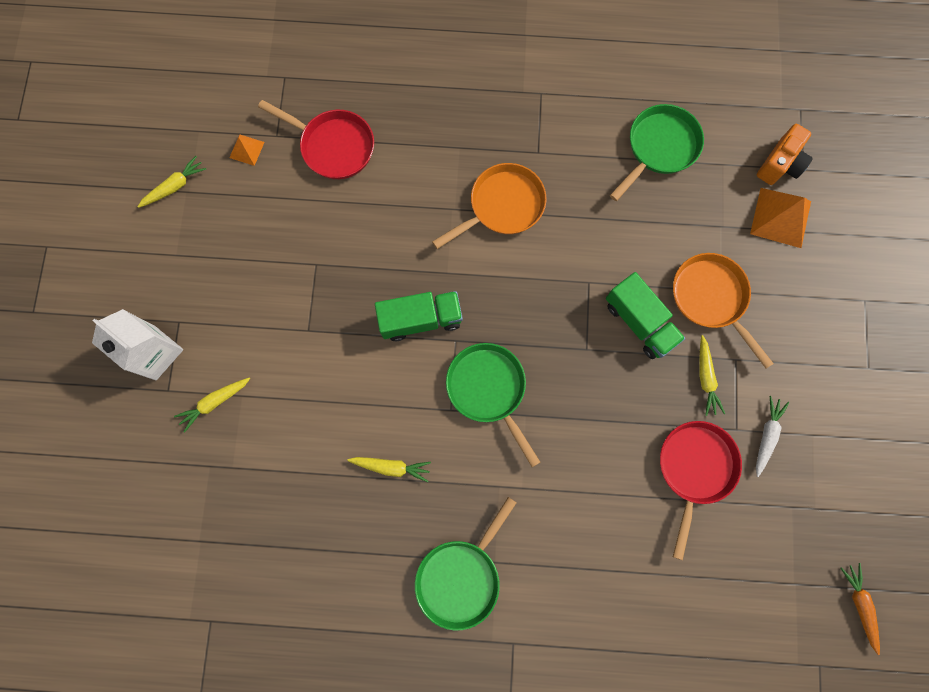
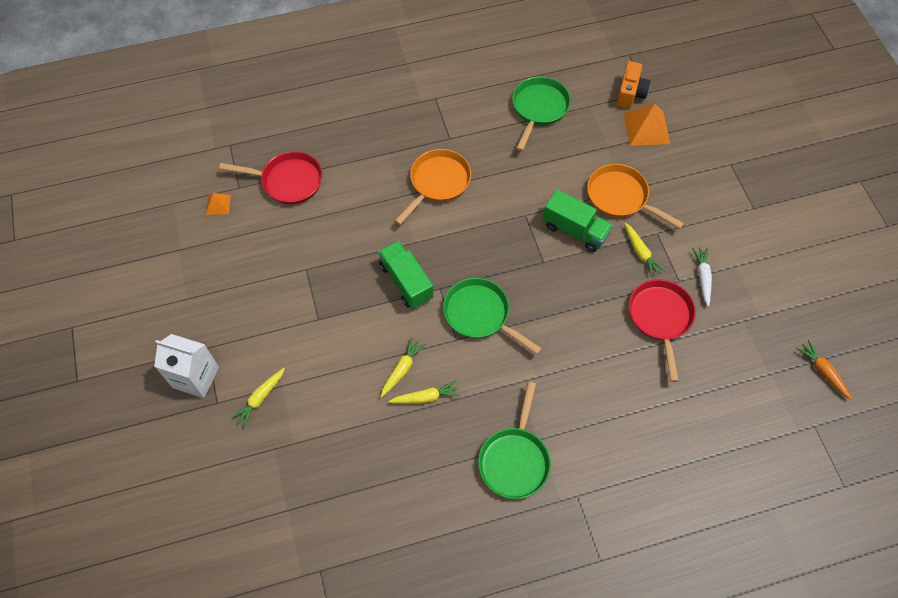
camera: 20 degrees left, 15 degrees down
(175, 186) = (168, 249): yellow carrot -> yellow carrot (402, 369)
(420, 319) = (406, 282): green truck -> green truck turned 90 degrees counterclockwise

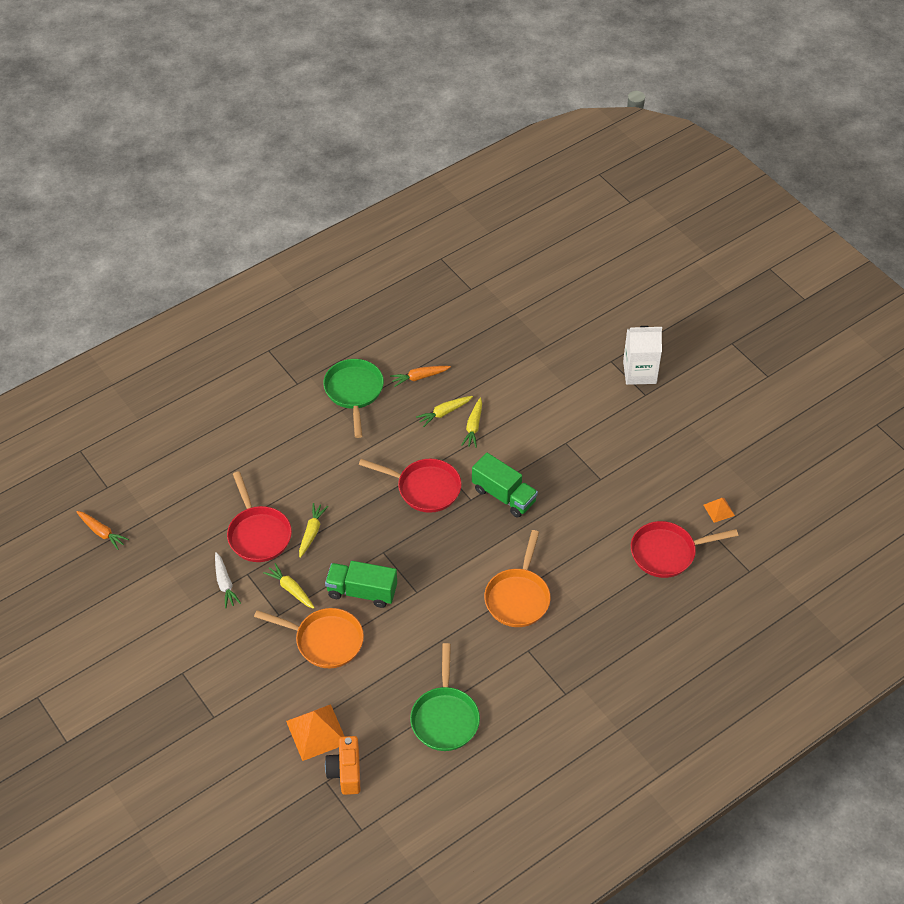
camera: 160 degrees right, 10 degrees down
(260, 398) = (578, 373): yellow carrot -> yellow carrot (312, 532)
(434, 454) = (419, 377): none -> orange carrot
(480, 314) = (424, 488): green pan -> red pan

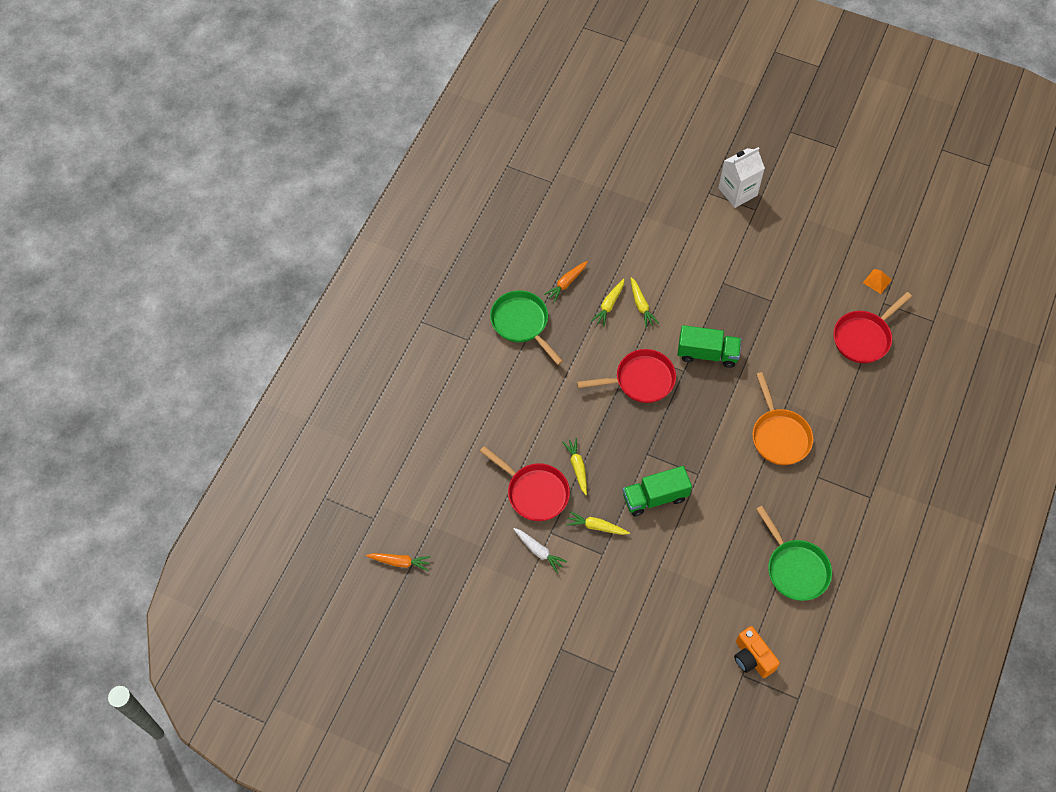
camera: 30 degrees left, 10 degrees up
(316, 732) = (705, 638): orange pyramid -> none
(325, 641) = (656, 556): orange pan -> none

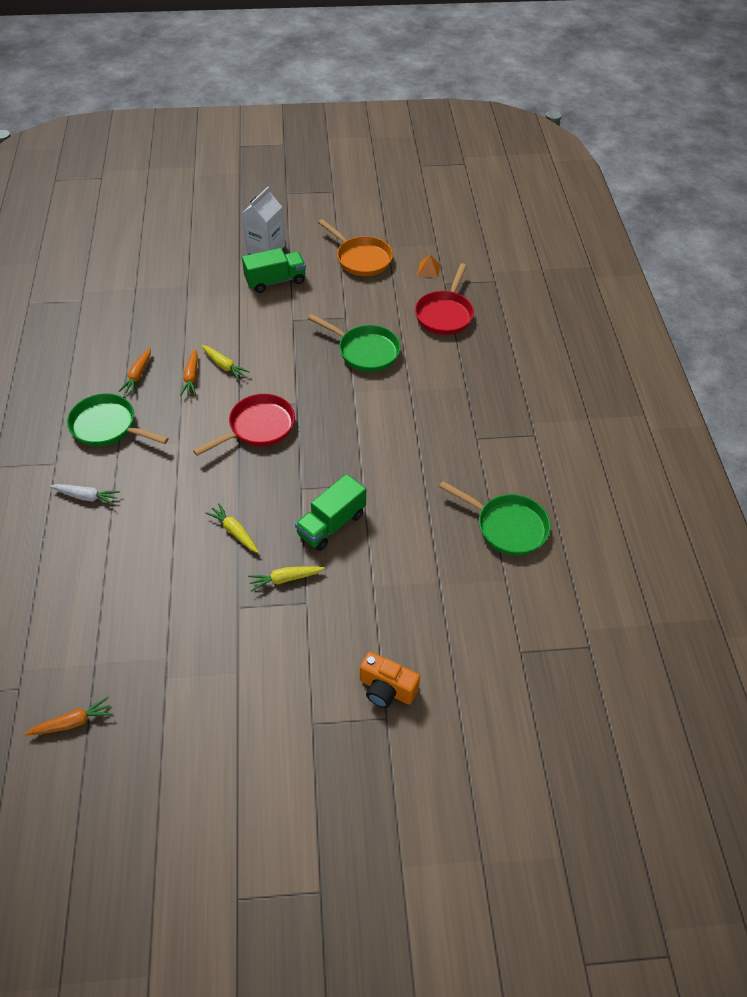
camera: 30 degrees left, 10 degrees down
(534, 492) = (199, 576): red pan -> none
(538, 551) = (234, 633): white carrot -> white carrot (86, 497)
(609, 305) = (191, 377): yellow carrot -> orange carrot
(707, 353) = (311, 380): green truck -> green truck (275, 281)
(752, 658) = (519, 630): orange camera -> orange camera (386, 689)
(769, 345) = (365, 351): none -> green pan
(779, 436) = (419, 420): orange pan -> orange pan (361, 259)

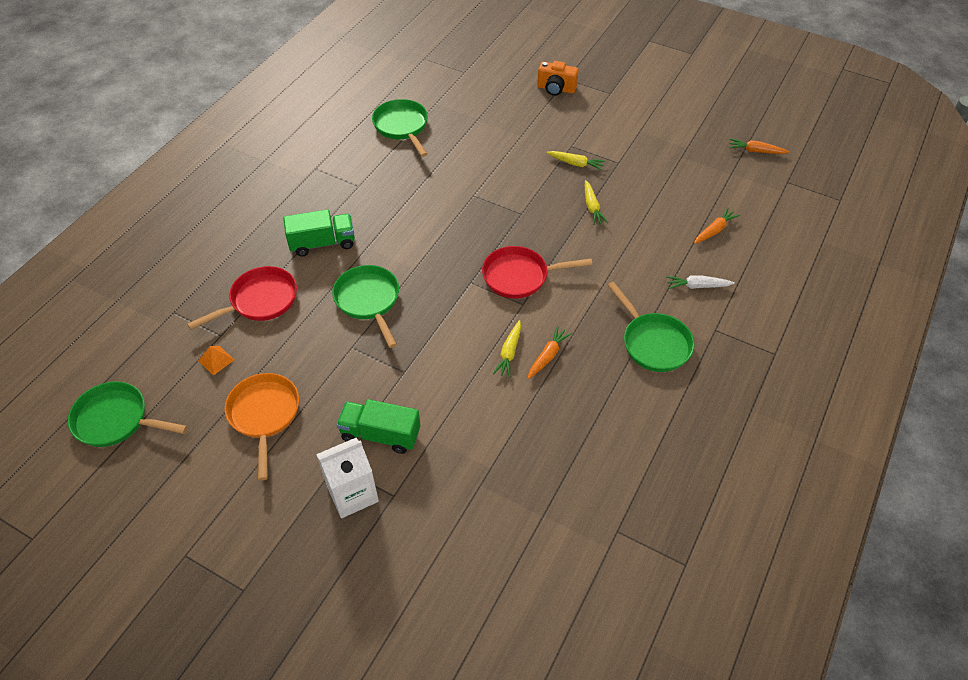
camera: 145 degrees left, 0 degrees up
(86, 497) = (697, 286): white carrot -> white carrot turned 45 degrees counterclockwise
(138, 375) = (599, 385): orange carrot -> orange carrot (714, 230)
(224, 366) = (509, 353): yellow carrot -> yellow carrot turned 150 degrees counterclockwise
(331, 524) = (518, 180): green truck -> green truck (322, 243)
(386, 689) = (556, 89): orange camera -> orange camera turned 135 degrees clockwise
(447, 219) = (116, 420): none -> green pan

